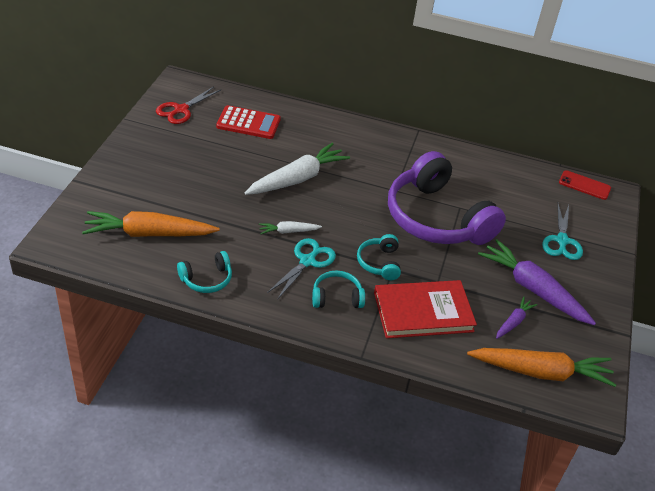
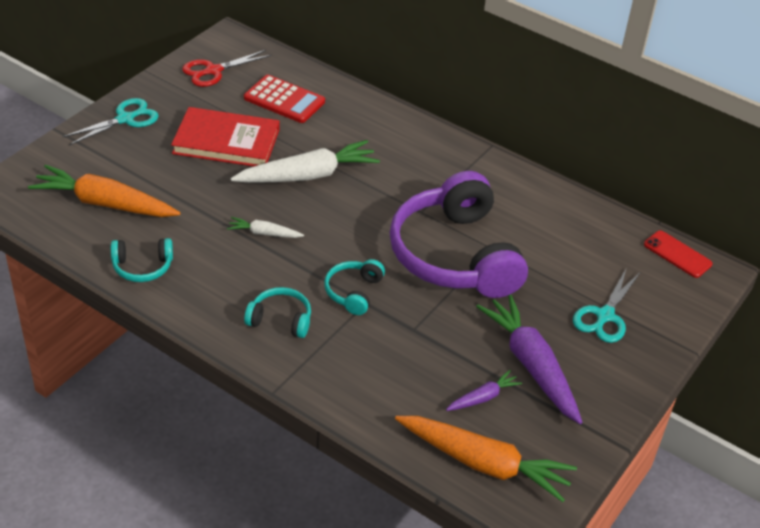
camera: 20 degrees right, 0 degrees up
(307, 261) = (268, 272): turquoise scissors -> turquoise scissors (125, 119)
(423, 312) = (375, 360): red book -> red book (226, 141)

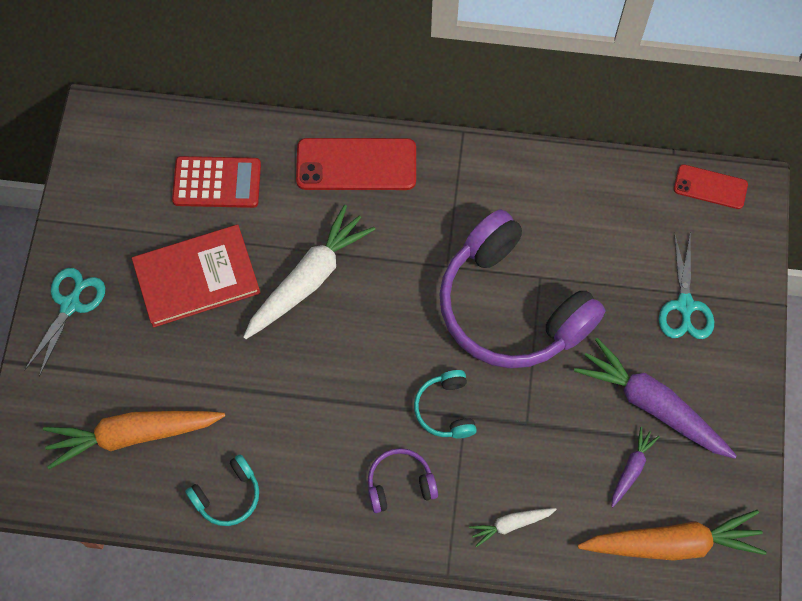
camera: 25 degrees left, 25 degrees up
(213, 71) = (114, 180): red scissors -> none
(264, 233) = (315, 383): white carrot -> white carrot (511, 524)
(280, 319) = (400, 483): turquoise headphones -> purple headphones
(395, 130) = (356, 165): none -> red phone

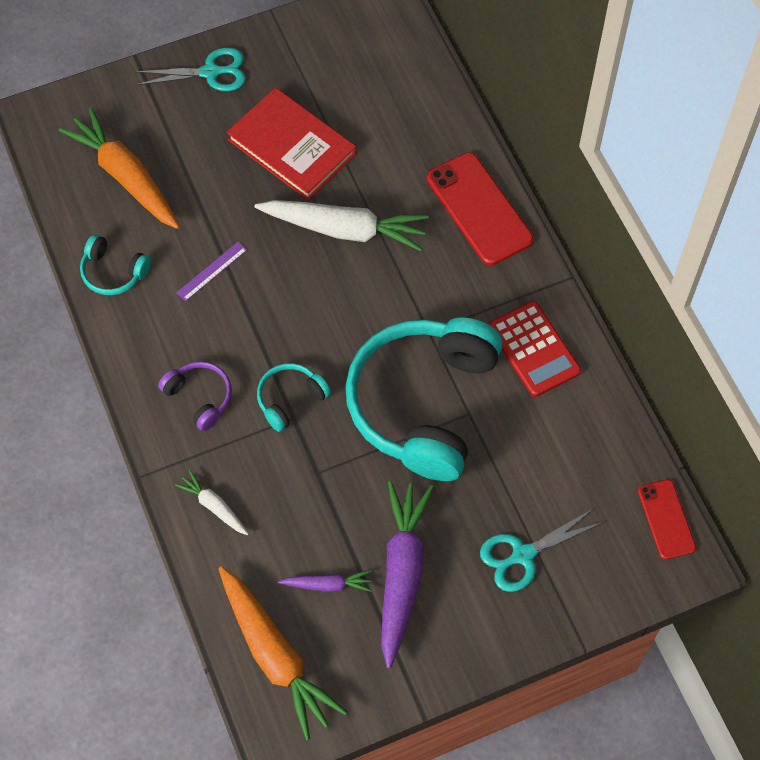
camera: 60 degrees right, 5 degrees down
(217, 183) = (388, 114): red calculator -> red calculator (533, 349)
(280, 409) = (212, 271): none -> purple ruler
(511, 307) = (423, 403): purple headphones -> turquoise headphones

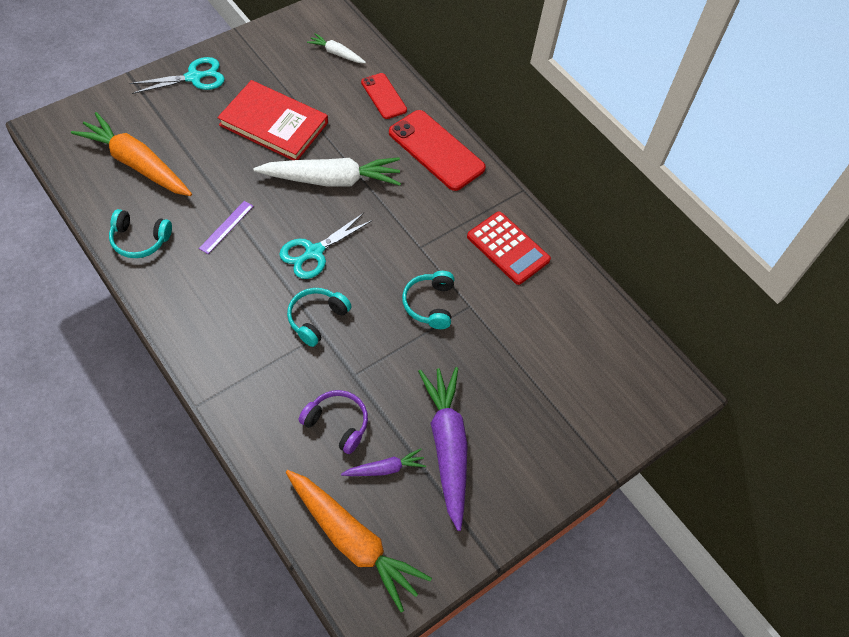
camera: 20 degrees left, 5 degrees down
(200, 397) = (237, 330): purple headphones -> purple headphones (337, 423)
(214, 506) = (268, 420): white carrot -> white carrot (336, 53)
(423, 403) = (429, 304): turquoise headphones -> turquoise headphones, size x0.43
(523, 555) = (544, 412): turquoise scissors -> turquoise scissors (314, 252)
(666, 519) = (650, 362): red phone -> red phone (383, 96)

